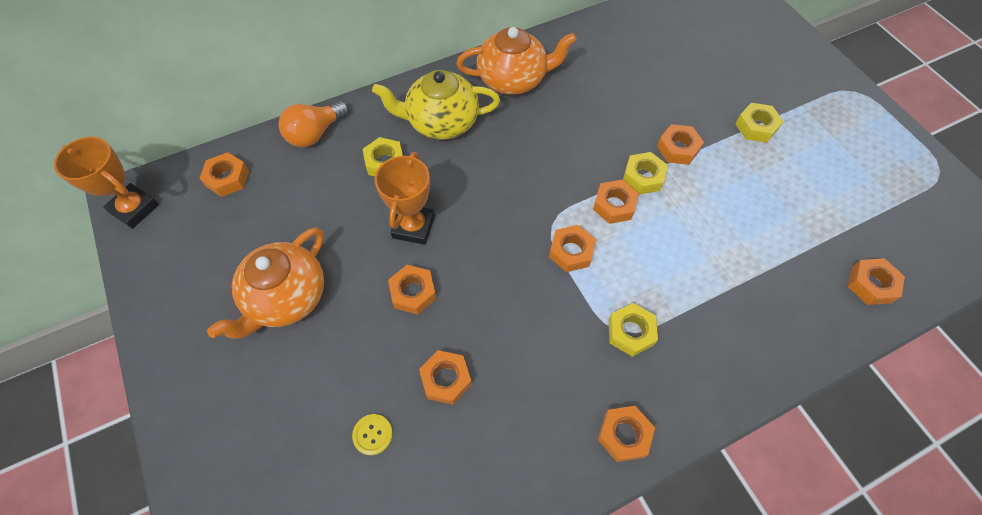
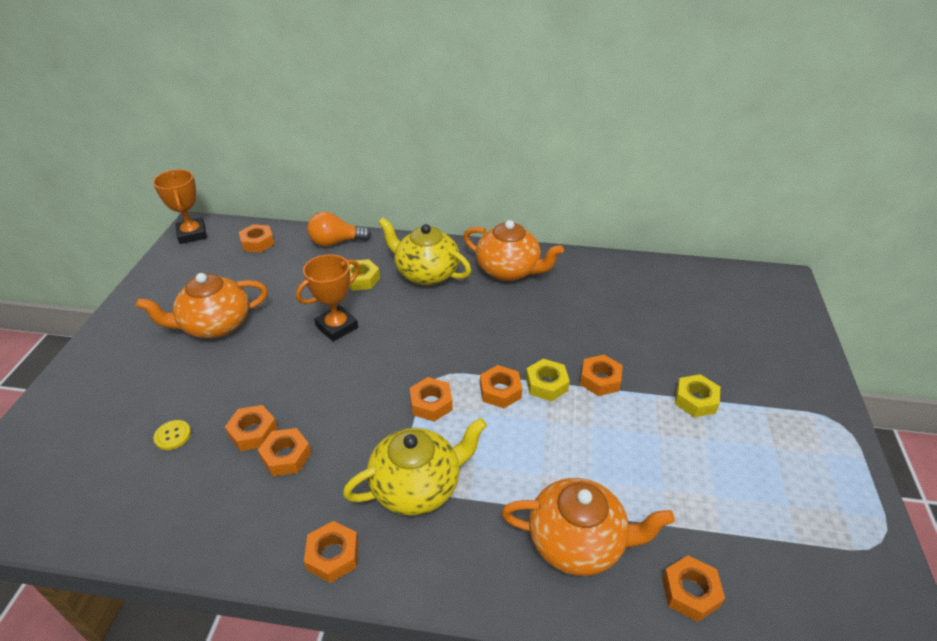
camera: 35 degrees right, 20 degrees down
(413, 292) = (292, 366): orange nut -> orange nut (286, 456)
(630, 332) = (417, 486): yellow nut -> yellow teapot
(777, 297) = (578, 542): none -> orange teapot

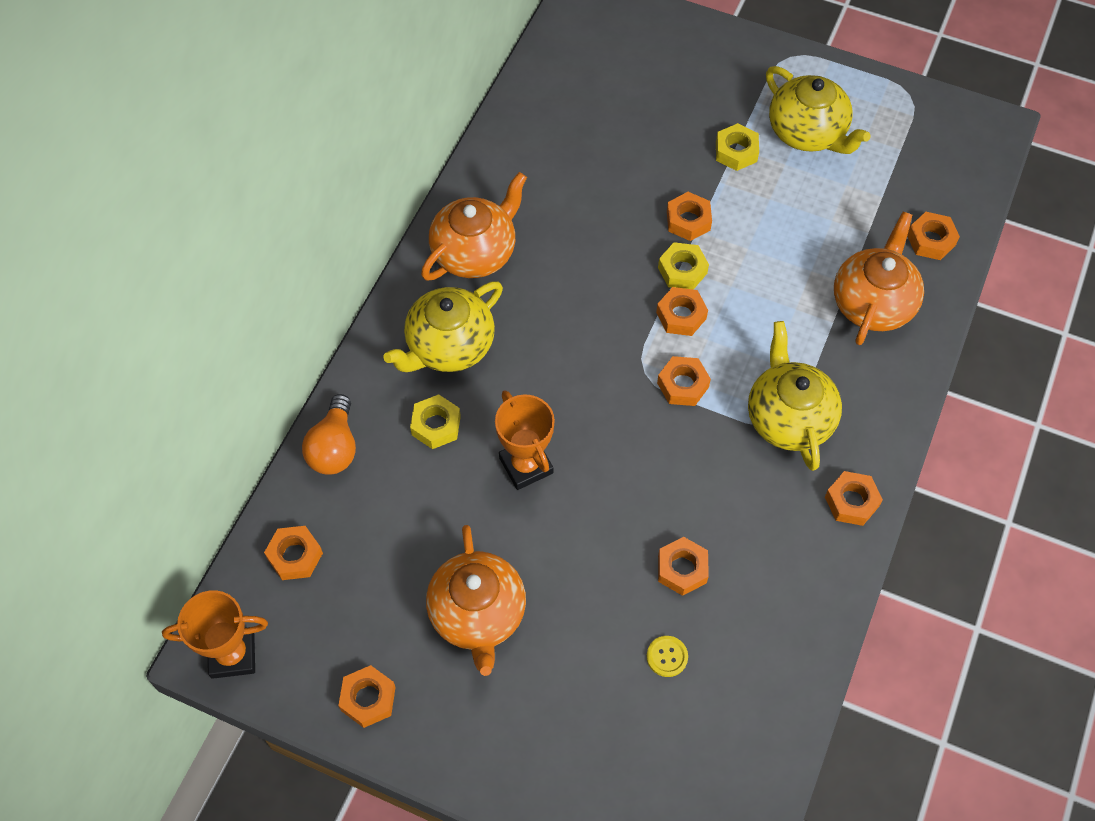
camera: 75 degrees left, 20 degrees up
(286, 456) = (724, 536): orange nut -> orange nut (368, 699)
(756, 452) = (807, 133): none -> yellow teapot

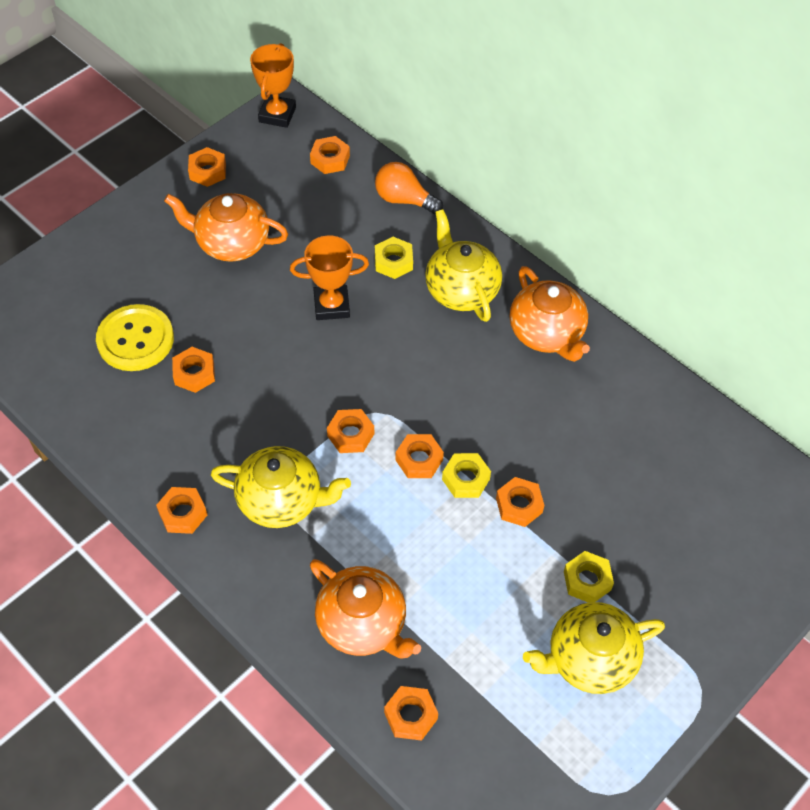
camera: 110 degrees right, 5 degrees down
(667, 656) = (135, 339): yellow button -> yellow button, size x2.35

